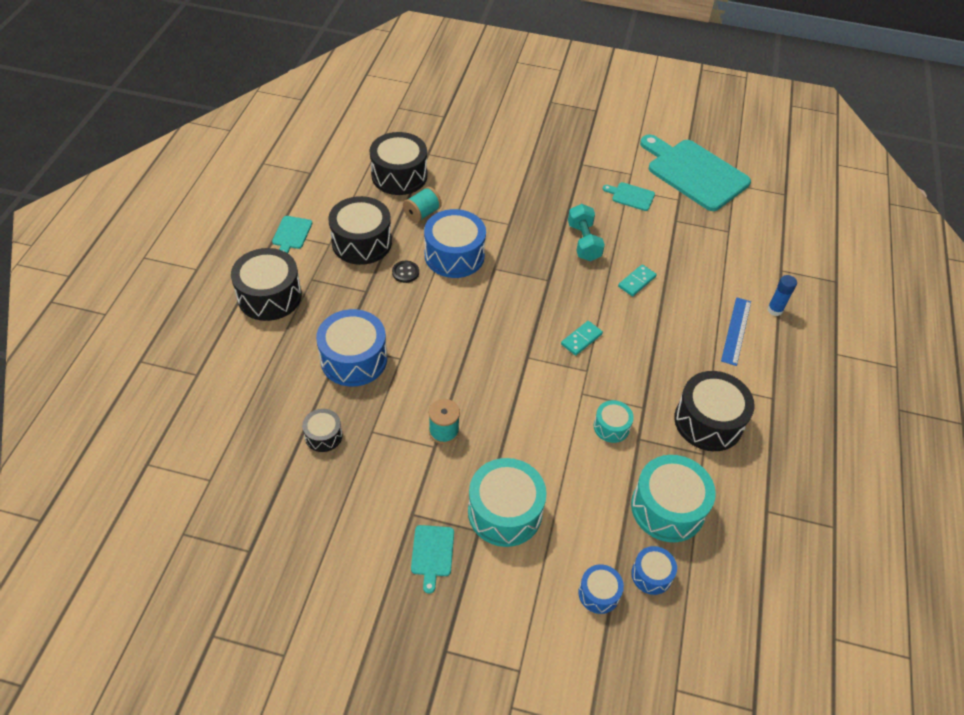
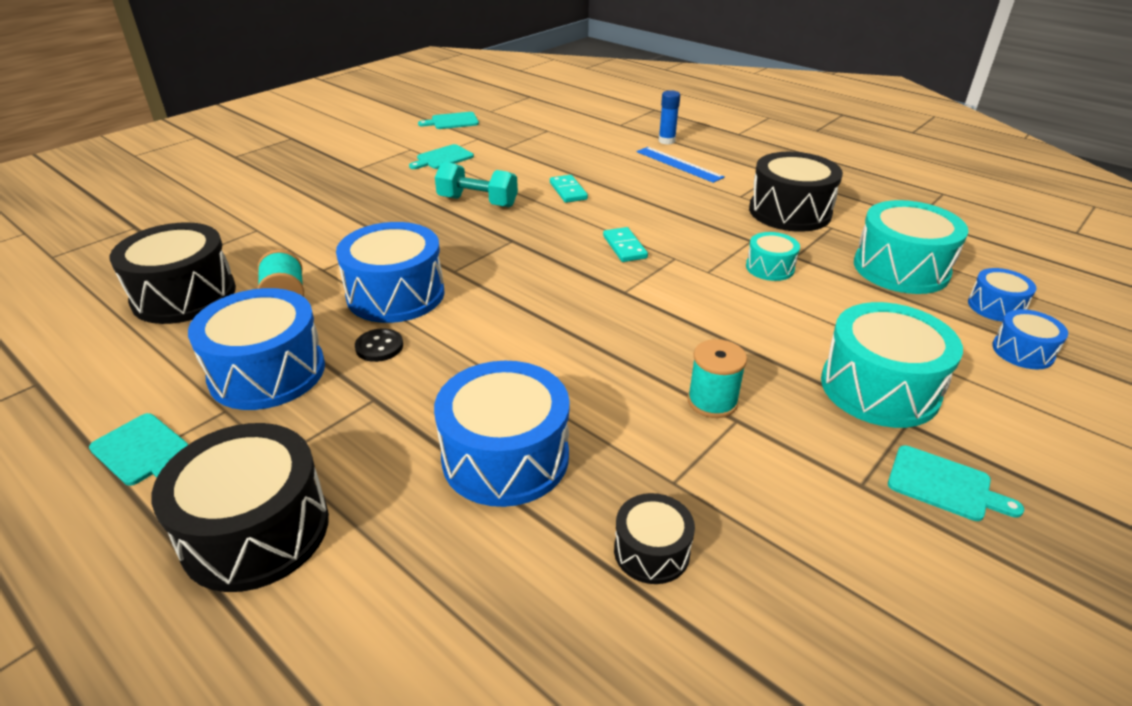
camera: 60 degrees left, 15 degrees down
(361, 242) = (267, 372): black drum -> blue drum
(694, 173) = (452, 121): turquoise cutting board -> turquoise cutting board, size x0.43

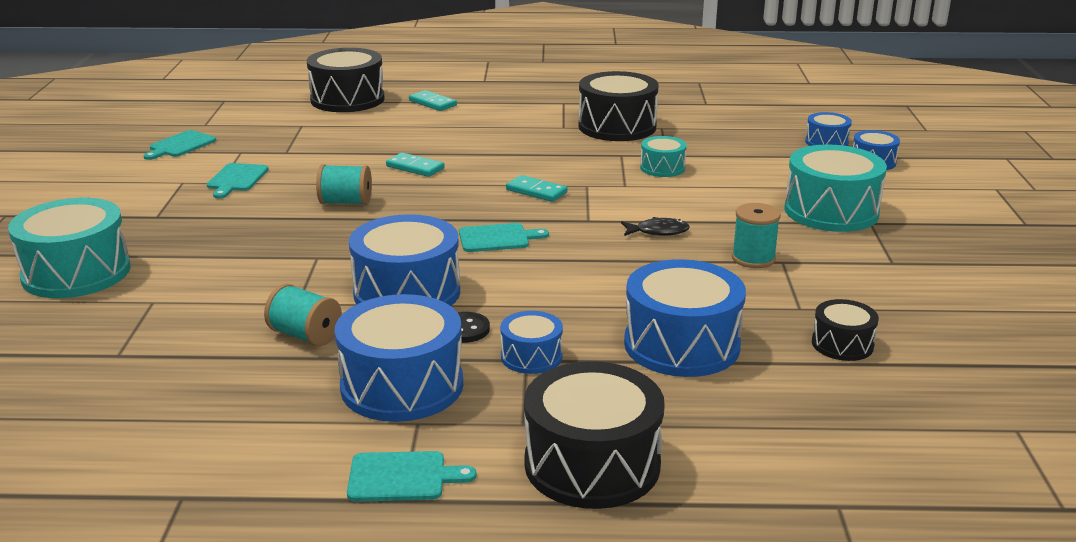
camera: 40 degrees left, 10 degrees down
(184, 295) = (191, 376): black drum -> black drum (347, 99)
(381, 398) = (531, 356): none -> blue drum
(477, 202) = (346, 202): turquoise dumbbell -> turquoise spool
(666, 141) = (432, 103): blue glue stick -> turquoise domino
(666, 330) = (658, 232): none -> black fish
(679, 164) = (475, 118): blue ruler -> none
(901, 268) = (743, 139): turquoise drum -> turquoise drum (76, 273)
(944, 485) = (929, 244): turquoise cutting board -> turquoise cutting board (497, 238)

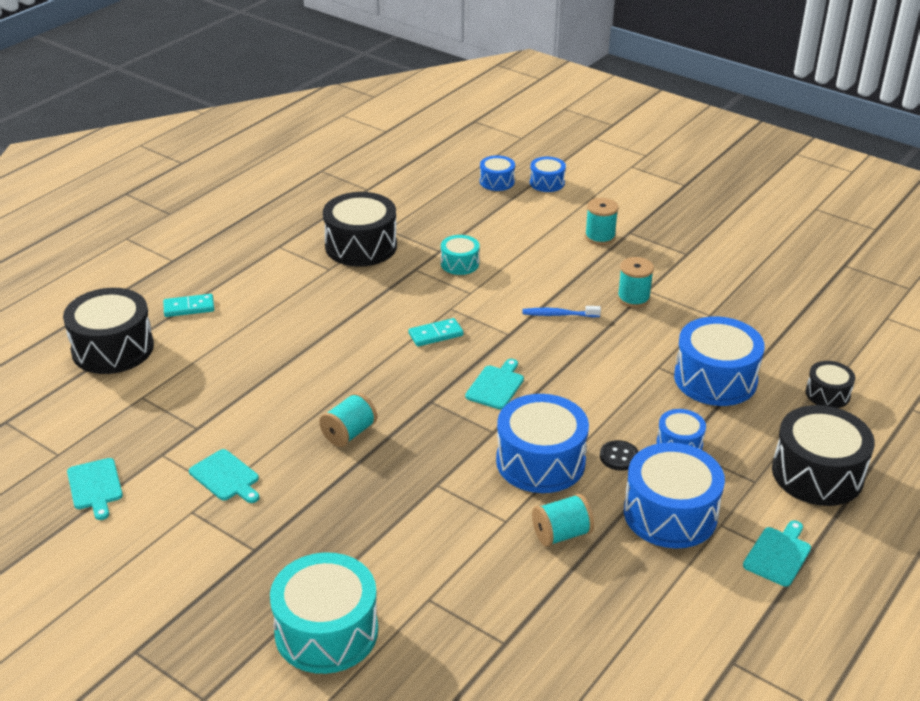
camera: 55 degrees left, 10 degrees up
(415, 167) = (320, 372): turquoise domino -> none
(658, 232) = (558, 314): black fish -> blue toothbrush
(831, 211) = (600, 237): turquoise drum -> turquoise spool
(842, 344) = (763, 323): black drum -> black drum (827, 394)

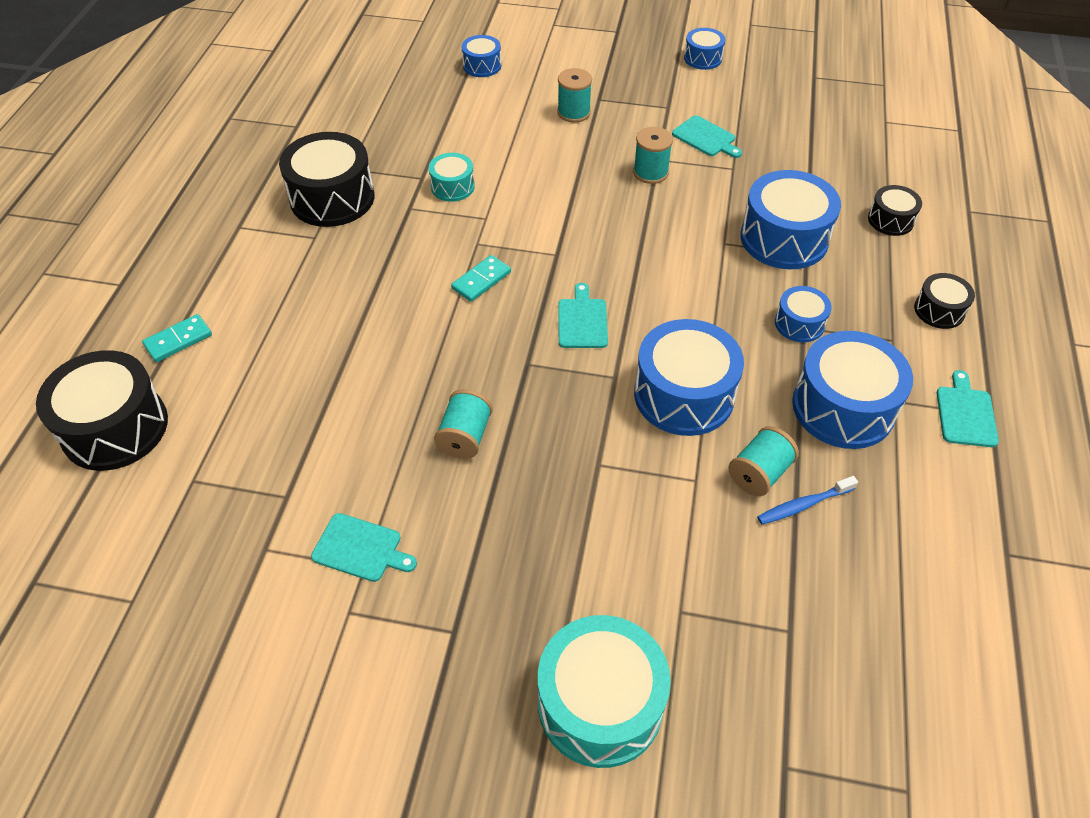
camera: 25 degrees left, 15 degrees up
(95, 486) = (207, 627): turquoise cutting board -> turquoise cutting board (706, 138)
(497, 181) = (430, 78): blue drum -> blue drum (702, 58)
(558, 314) = (591, 215): blue toothbrush -> blue toothbrush (803, 505)
(619, 457) = (754, 360): black button -> none
(817, 474) = (939, 310): black drum -> black drum, size x0.53

